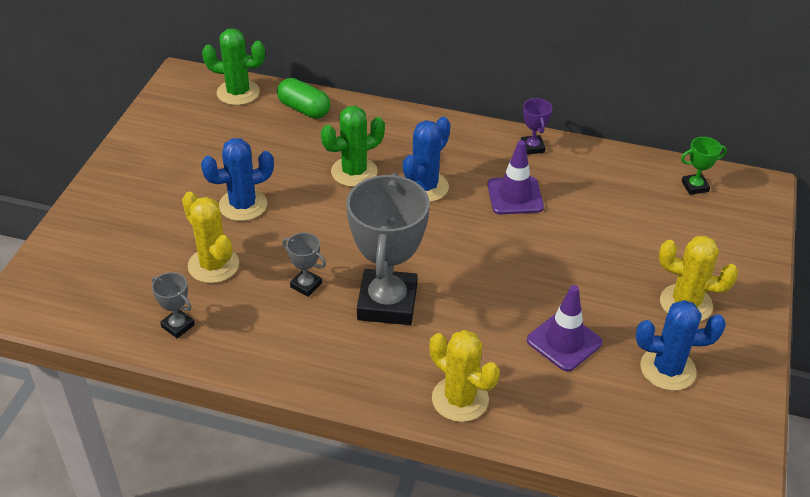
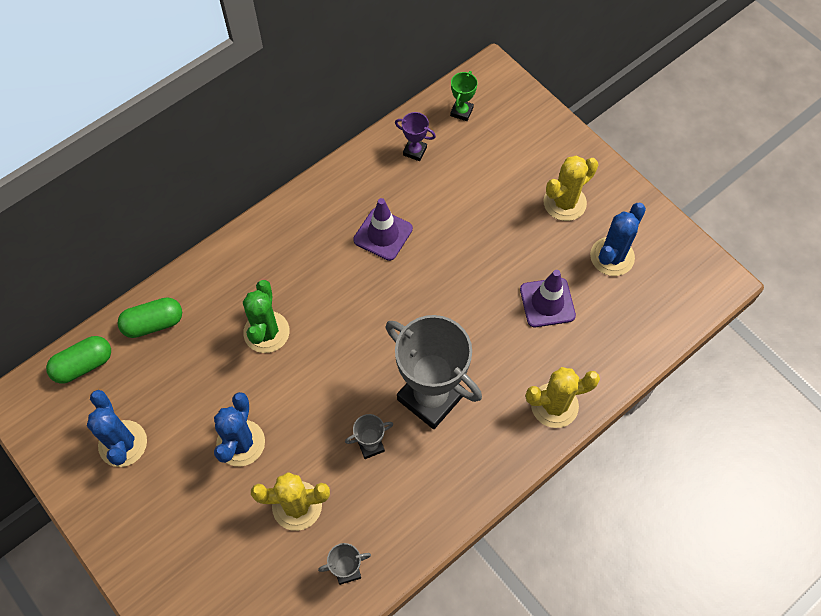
camera: 55 degrees left, 20 degrees up
(238, 92) = (83, 365): green cactus -> green capsule
(425, 187) = (325, 290): blue cactus -> blue cactus (123, 443)
(532, 147) = (338, 185): purple trophy -> purple trophy (415, 151)

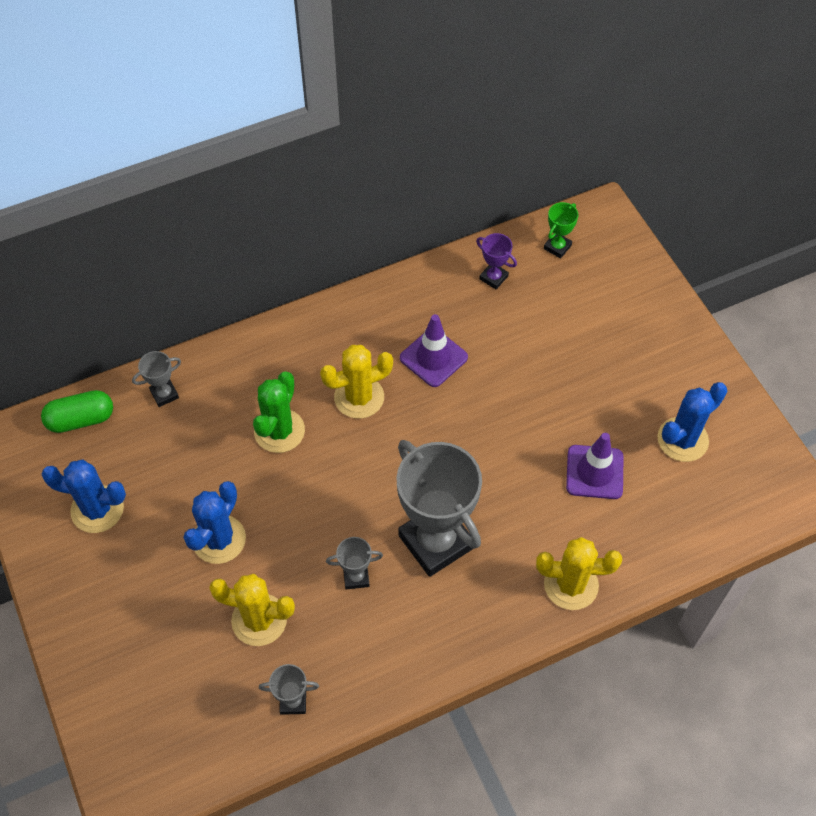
camera: 15 degrees right, 5 degrees down
(123, 443) = (97, 509): blue cactus -> blue cactus turned 75 degrees counterclockwise
(153, 323) = (164, 394): green capsule -> grey trophy
(564, 203) = (645, 369): yellow cactus -> yellow cactus (359, 397)

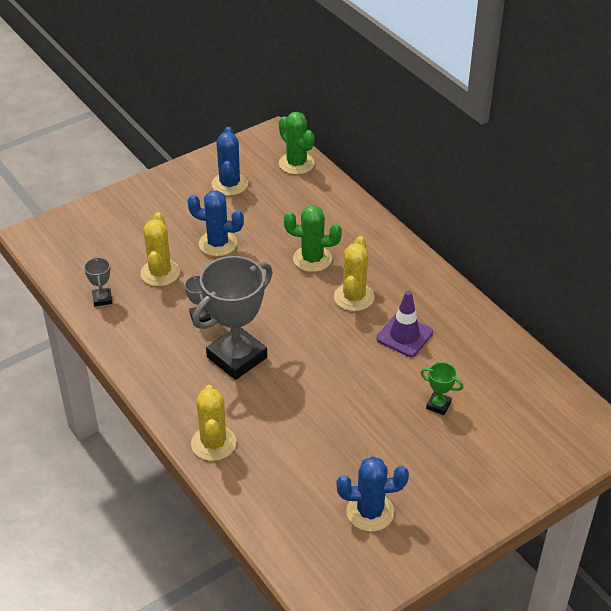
camera: 80 degrees right, 15 degrees down
(81, 419) = (296, 164): green capsule -> green cactus
(164, 394) = (327, 197): grey trophy -> none
(359, 397) = (354, 297): yellow cactus -> yellow cactus turned 45 degrees clockwise
(493, 278) = (500, 364): purple trophy -> none
(557, 247) = (552, 405): green trophy -> green trophy (438, 405)
(594, 472) = (321, 450): purple traffic cone -> none
(682, 439) = (370, 512): blue cactus -> blue cactus turned 45 degrees counterclockwise

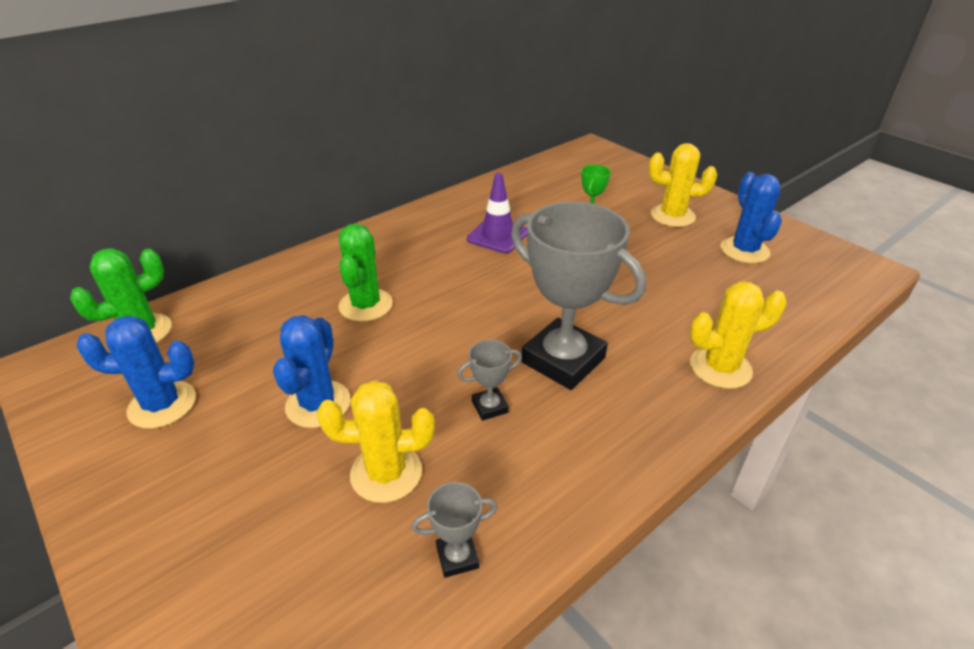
camera: 95 degrees left, 5 degrees down
(354, 297) = (439, 270): yellow cactus -> yellow cactus (672, 216)

